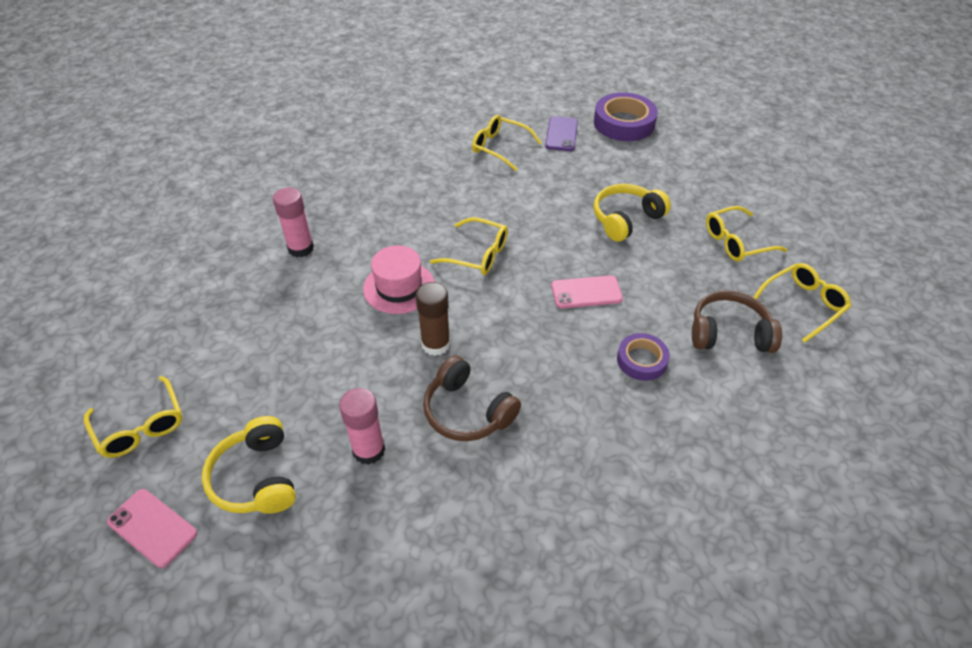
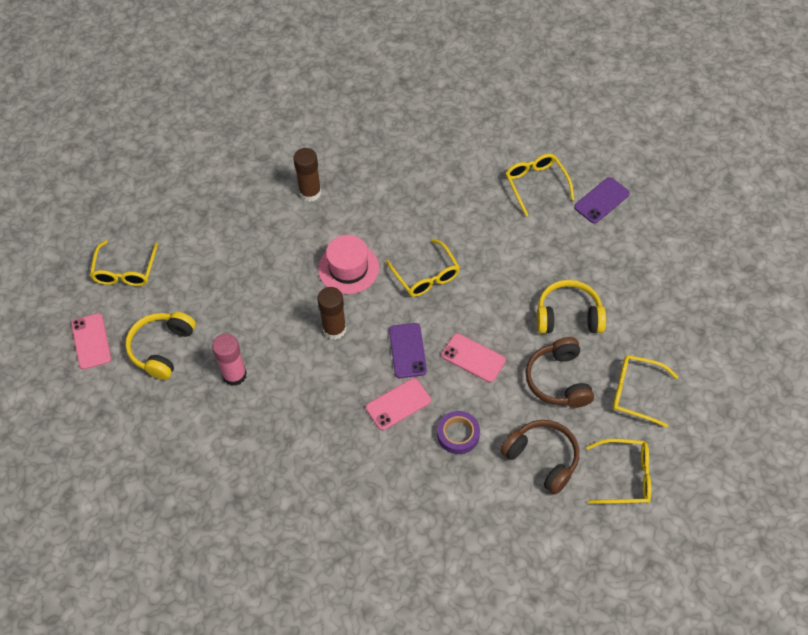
camera: 40 degrees right, 10 degrees up
(301, 248) = (310, 193): pink glue stick -> brown glue stick
(467, 411) = (312, 390): brown headphones -> brown headphones (558, 380)
(523, 321) = (407, 350): none -> purple phone
(562, 370) = (398, 404): none -> pink phone
(624, 123) = (669, 220): purple tape -> none

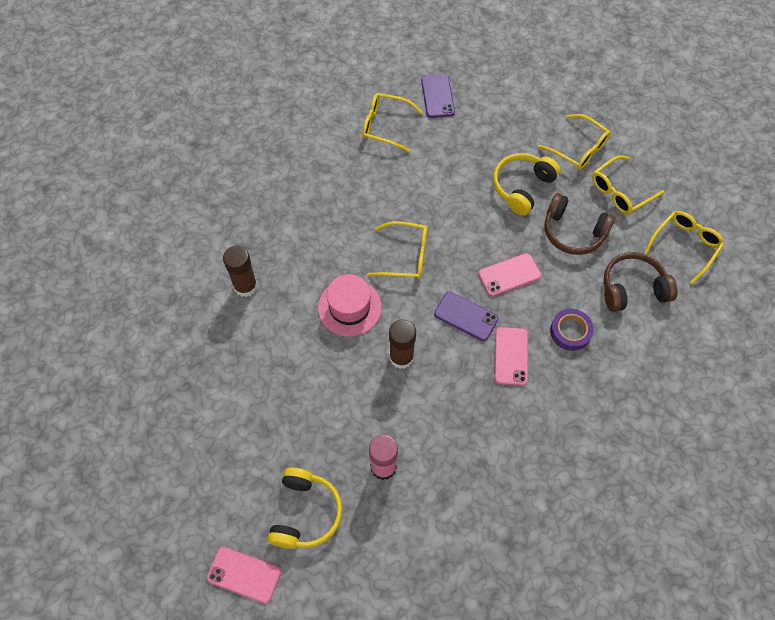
camera: 55 degrees left, 5 degrees up
(125, 271) = (190, 495): yellow glasses -> yellow glasses (578, 149)
(162, 348) = (305, 513): yellow headphones -> yellow headphones turned 135 degrees counterclockwise

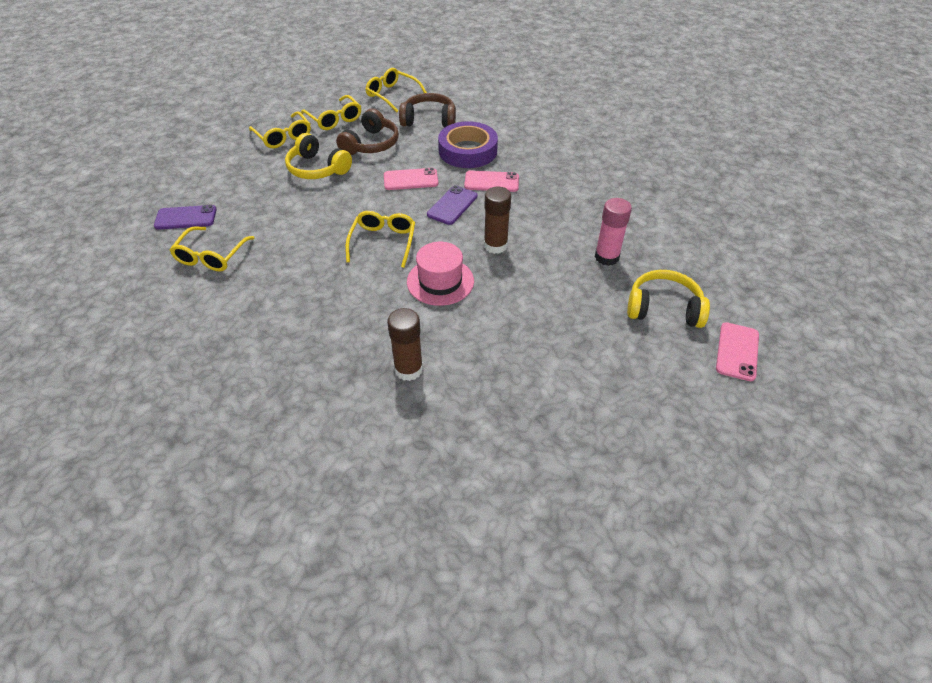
camera: 90 degrees left, 15 degrees down
(509, 275) = (410, 179): pink phone -> pink phone turned 75 degrees counterclockwise
(570, 331) = (467, 151): purple tape -> purple tape, size x1.69
(578, 149) = (283, 137): yellow glasses -> yellow glasses turned 105 degrees clockwise
(633, 288) = (429, 120): brown headphones -> brown headphones turned 105 degrees clockwise

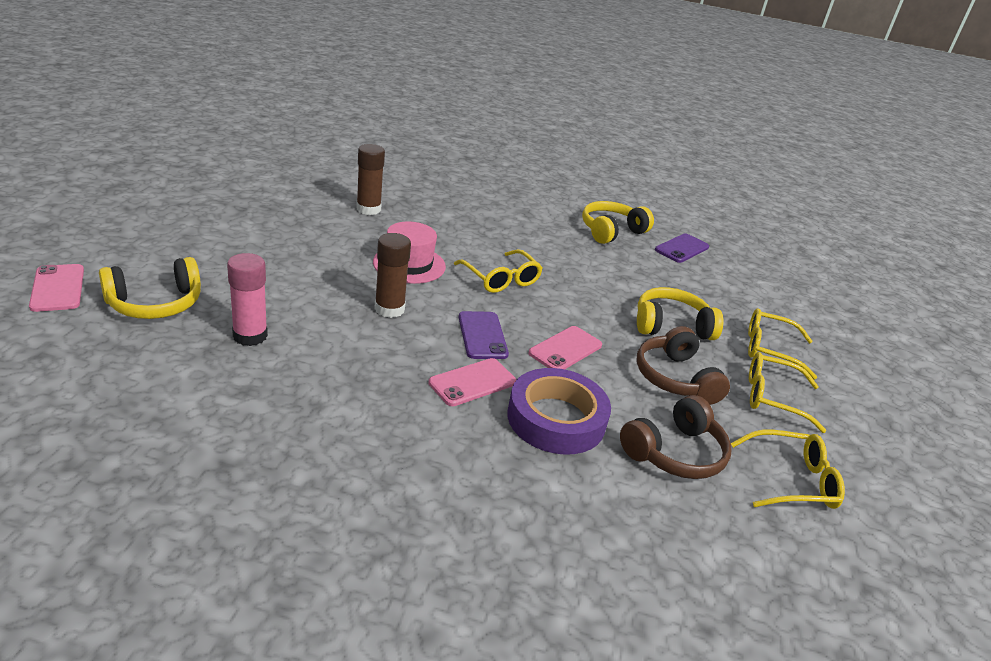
camera: 135 degrees right, 15 degrees down
(211, 256) = (611, 231): yellow glasses -> yellow headphones

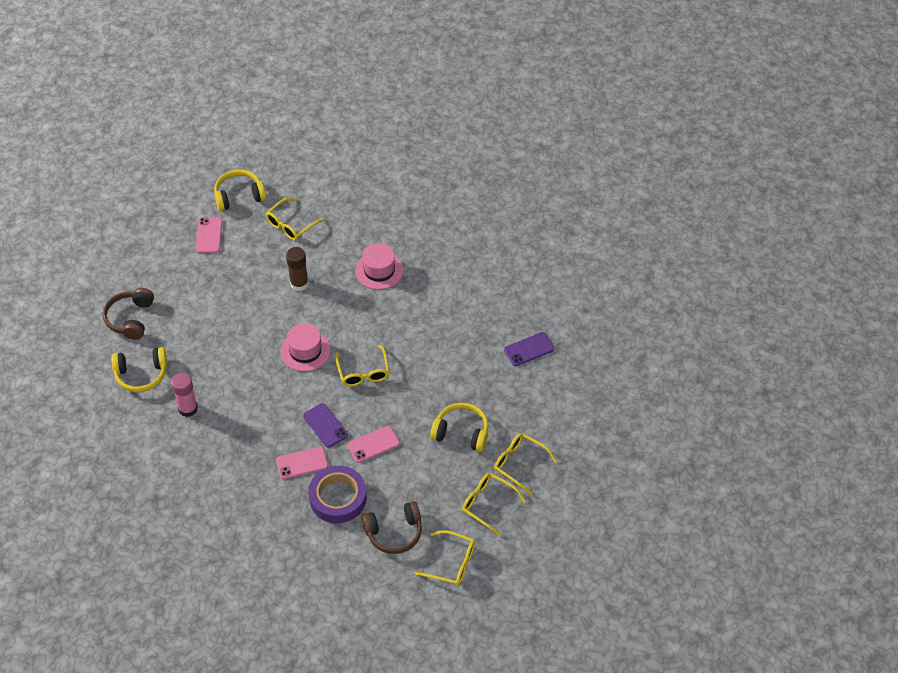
camera: 25 degrees right, 20 degrees up
(57, 288) = (91, 355): pink phone -> pink phone (209, 235)
(334, 167) = (291, 225): none -> yellow glasses
(389, 309) = (276, 394): brown glue stick -> none
(462, 197) = (379, 270): none -> pink hat
(482, 335) = (325, 425): purple phone -> purple phone turned 45 degrees counterclockwise
(611, 231) = (481, 323): yellow headphones -> yellow headphones (239, 196)
(675, 378) = (432, 479): brown headphones -> brown headphones (130, 318)

